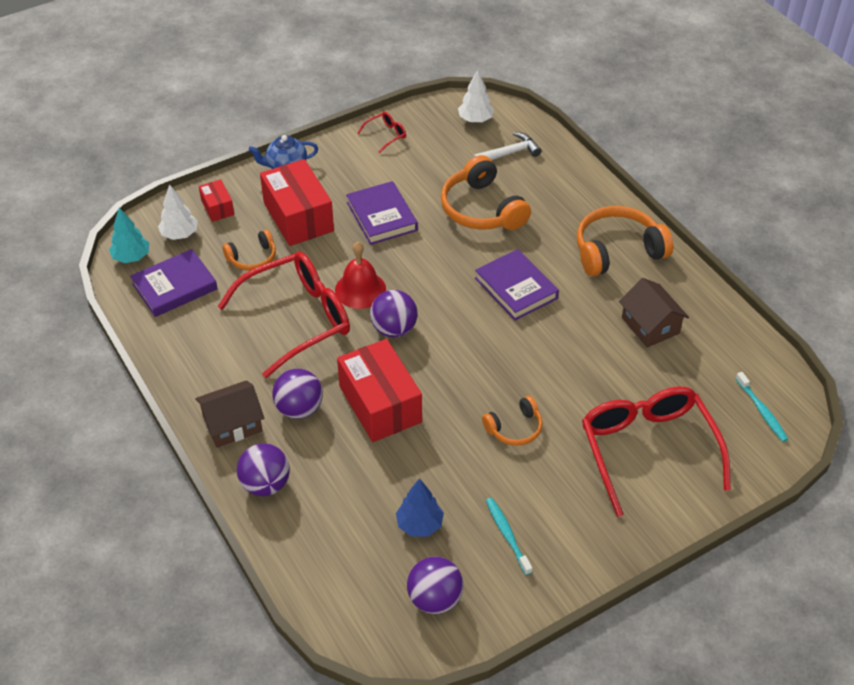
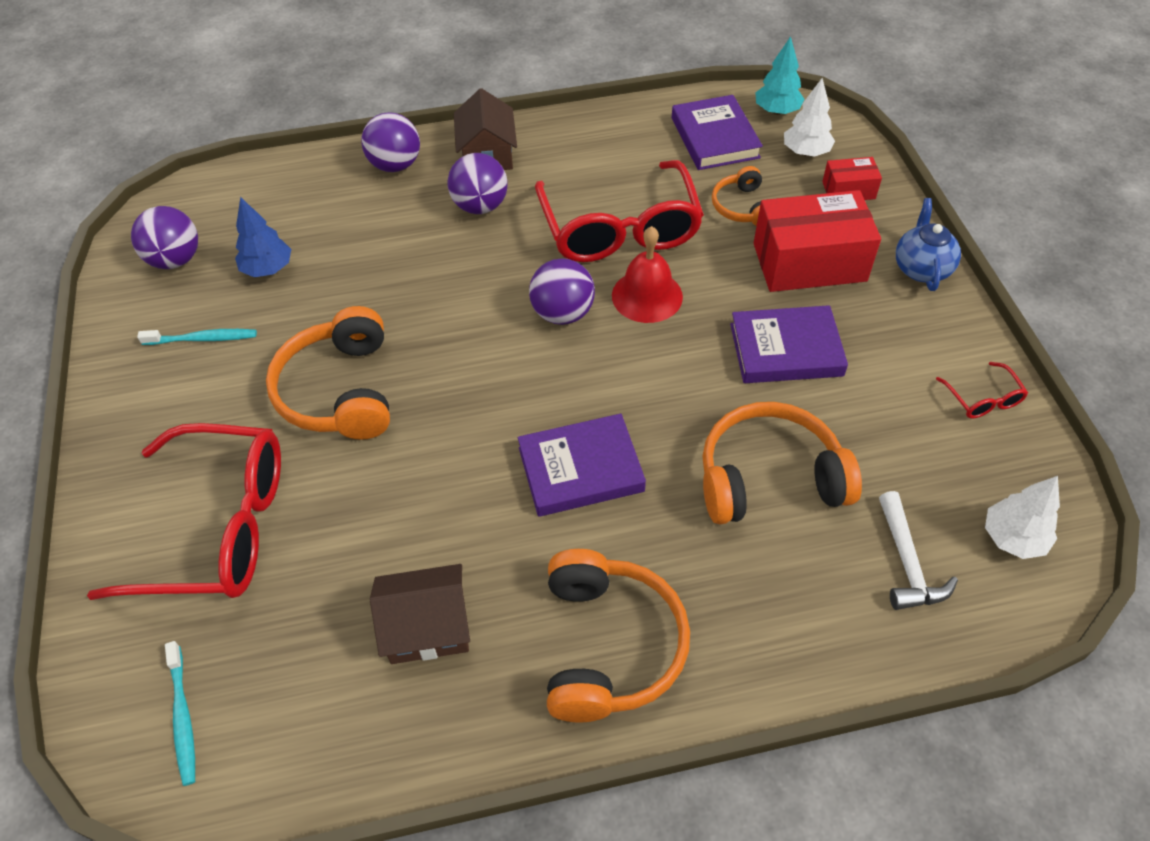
camera: 110 degrees right, 5 degrees up
(380, 404) = (449, 273): red box -> none
(514, 428) = (340, 391): orange headphones -> orange headphones, size x1.79
(762, 411) = (183, 717): turquoise toothbrush -> turquoise toothbrush turned 105 degrees counterclockwise

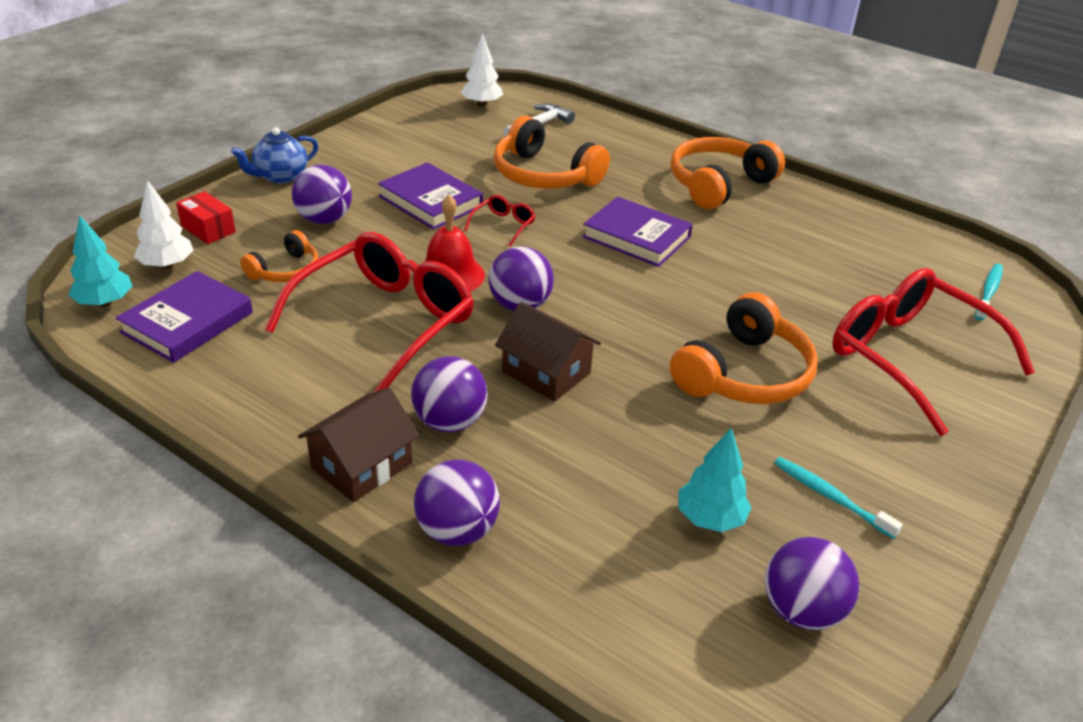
camera: 135 degrees left, 15 degrees down
(268, 269) = (710, 518): blue tree -> turquoise tree
(427, 626) = (808, 241): brown house -> brown house (546, 372)
(809, 262) = (324, 219): red box -> purple ball
(983, 399) = (388, 131): red glasses -> red glasses (503, 225)

